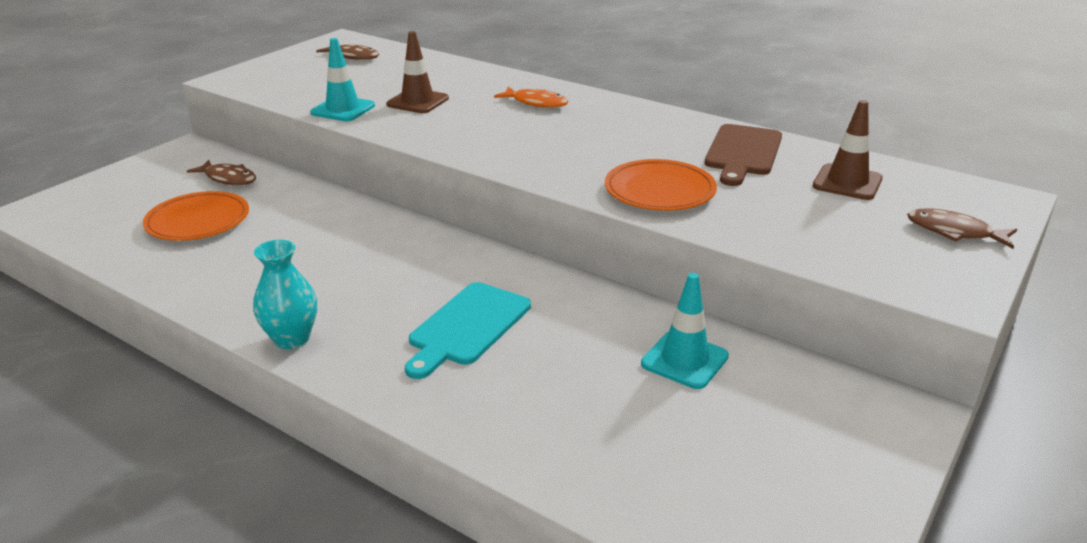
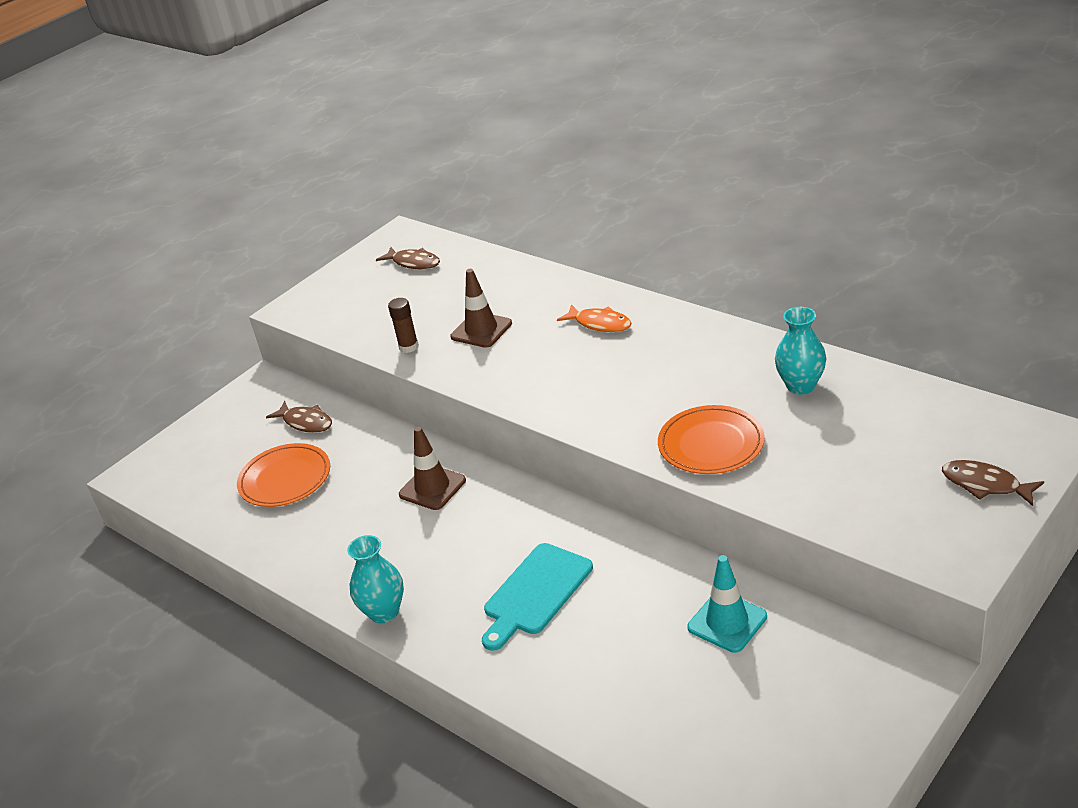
camera: 10 degrees right, 5 degrees up
(343, 109) = (408, 347): turquoise traffic cone -> brown glue stick
(743, 152) = (801, 386): brown cutting board -> turquoise vase
(847, 182) = (897, 423): brown traffic cone -> brown traffic cone (432, 488)

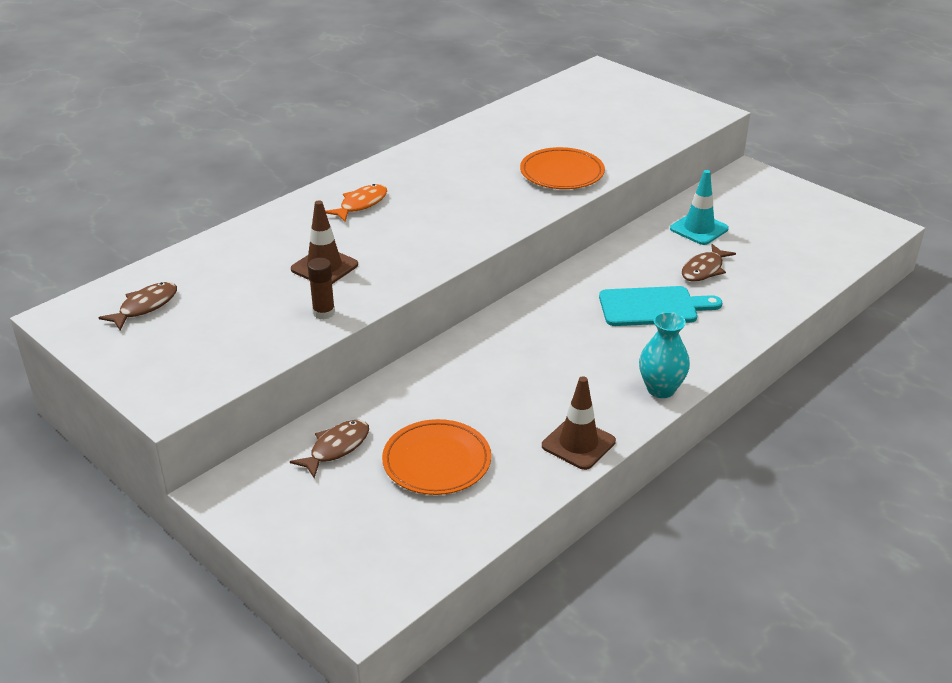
camera: 90 degrees left, 0 degrees up
(432, 488) = (495, 357): brown traffic cone -> brown traffic cone (578, 444)
(535, 593) = (653, 307): turquoise cutting board -> turquoise cutting board turned 45 degrees counterclockwise
(801, 386) = (506, 133): turquoise vase -> none
(985, 485) = (640, 94): brown fish -> brown fish (704, 270)

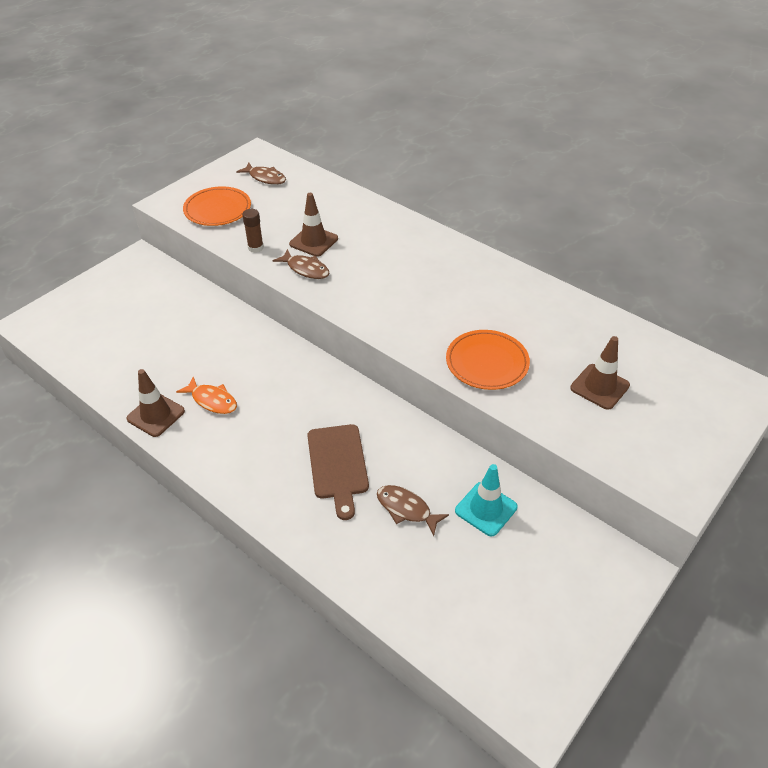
camera: 85 degrees right, 10 degrees up
(336, 448) = (170, 296): brown fish -> brown fish (306, 269)
(361, 204) = (406, 248): orange fish -> orange fish (212, 400)
(436, 461) = (149, 342): orange plate -> orange plate (217, 209)
(595, 125) = (599, 387): none -> brown traffic cone
(653, 307) = (338, 465): turquoise cutting board -> brown cutting board
(661, 389) = (217, 467): turquoise vase -> none

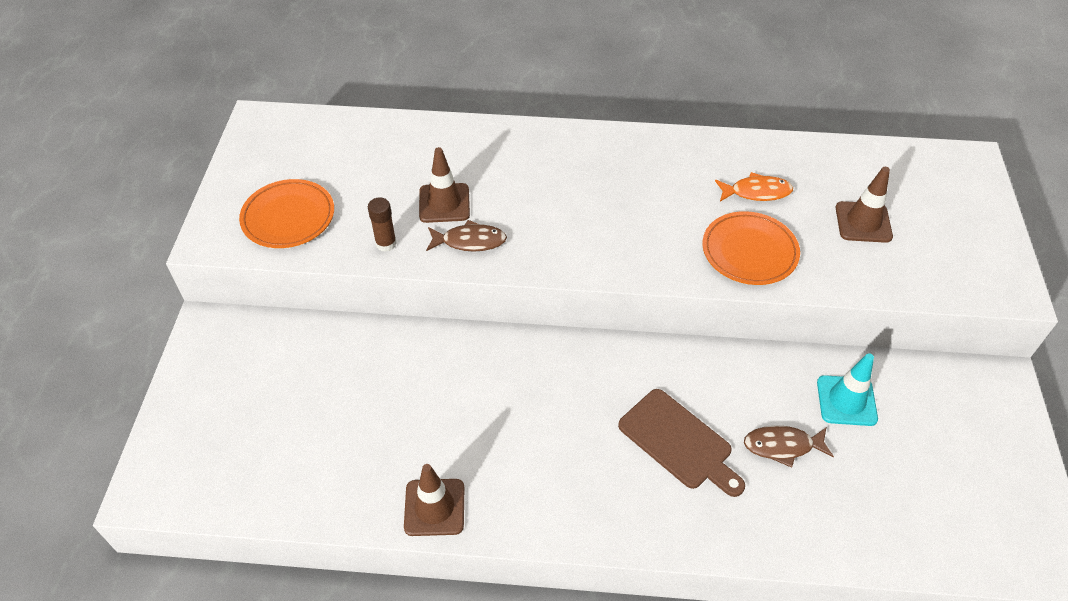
camera: 35 degrees left, 5 degrees up
(212, 400) = (481, 451): orange fish -> orange fish (756, 192)
(265, 178) = (305, 149): brown fish -> none

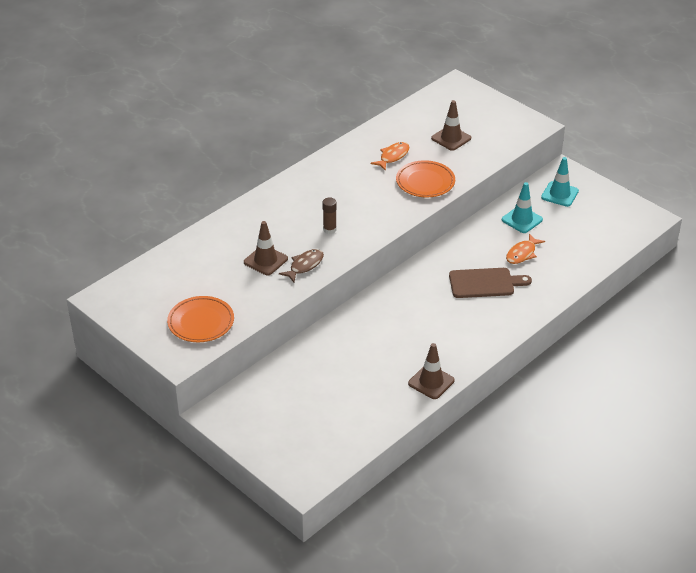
camera: 50 degrees left, 10 degrees down
(386, 243) = (268, 295): brown glue stick -> brown glue stick (329, 229)
(782, 446) = (522, 253): brown fish -> orange fish
(949, 410) = (559, 194): none -> turquoise traffic cone

